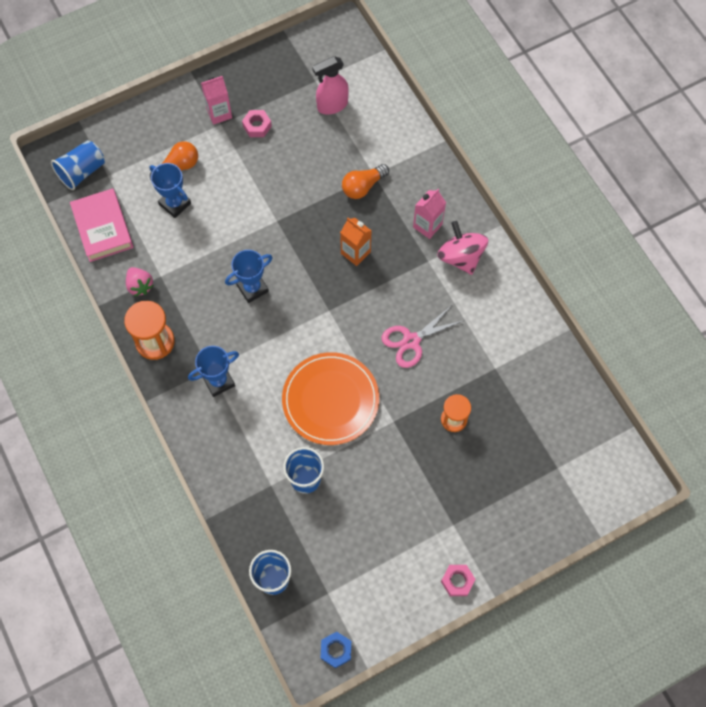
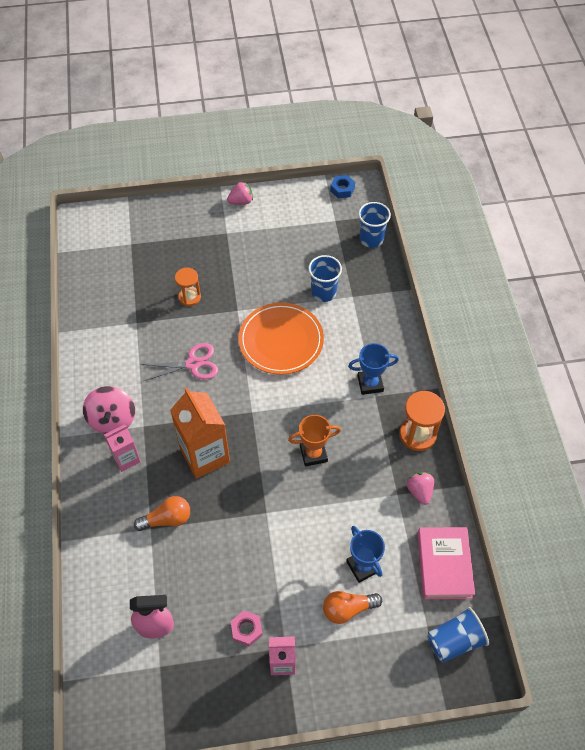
camera: 160 degrees left, 10 degrees down
(252, 288) = (313, 454): blue trophy -> orange trophy
(355, 252) = (205, 455): orange carton -> orange carton, size x1.77
(457, 581) = (241, 201): pink nut -> pink strawberry

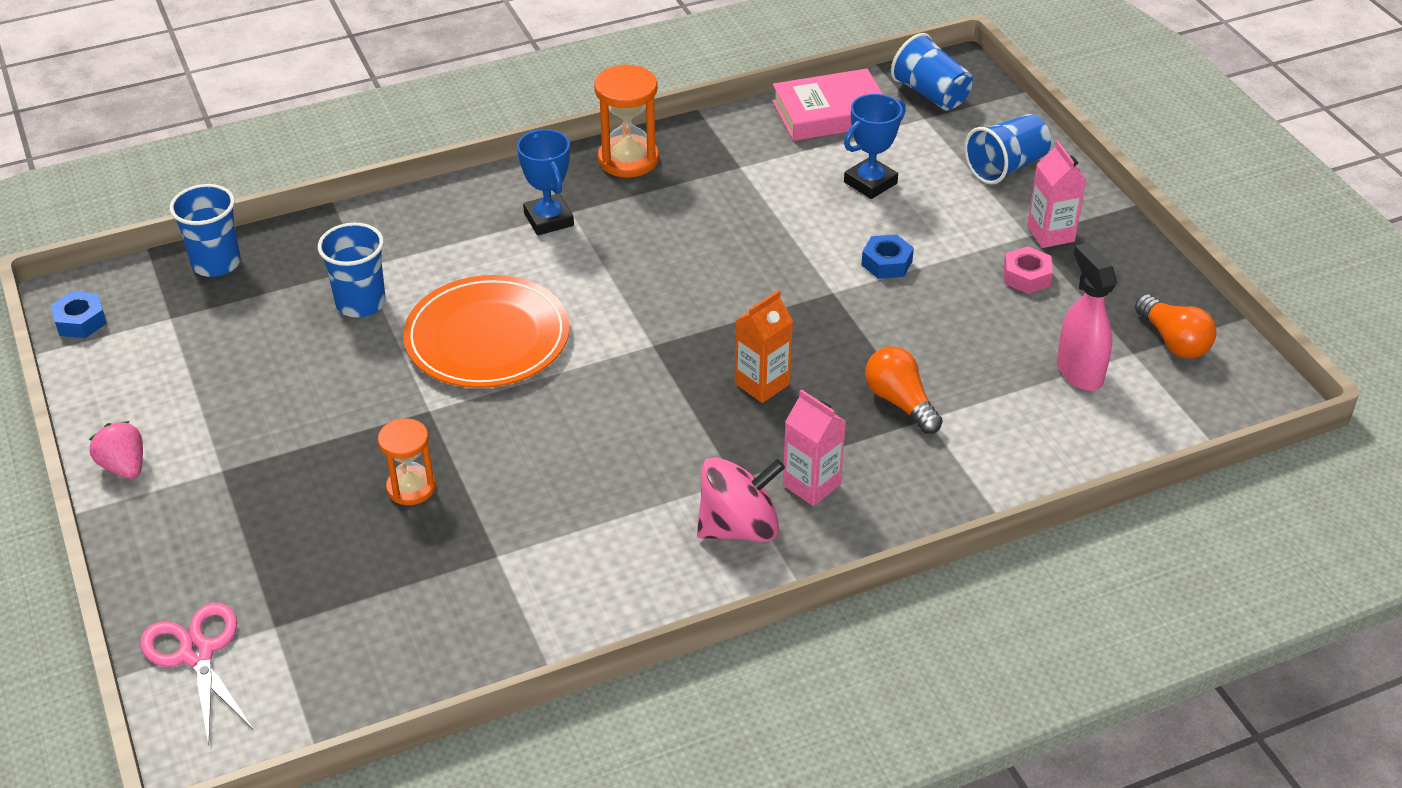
camera: 105 degrees left, 15 degrees down
(193, 364) = (575, 444): pink scissors -> pink scissors (197, 653)
(205, 455) = (762, 384): orange carton -> orange carton, size x0.57
(283, 550) = (886, 263): none -> blue nut
(313, 454) = (706, 260): orange trophy -> none
(348, 609) = (940, 187): orange light bulb -> orange light bulb (1173, 341)
(359, 661) = (1006, 167): none -> blue cup
(419, 491) = (725, 146): pink strawberry -> none

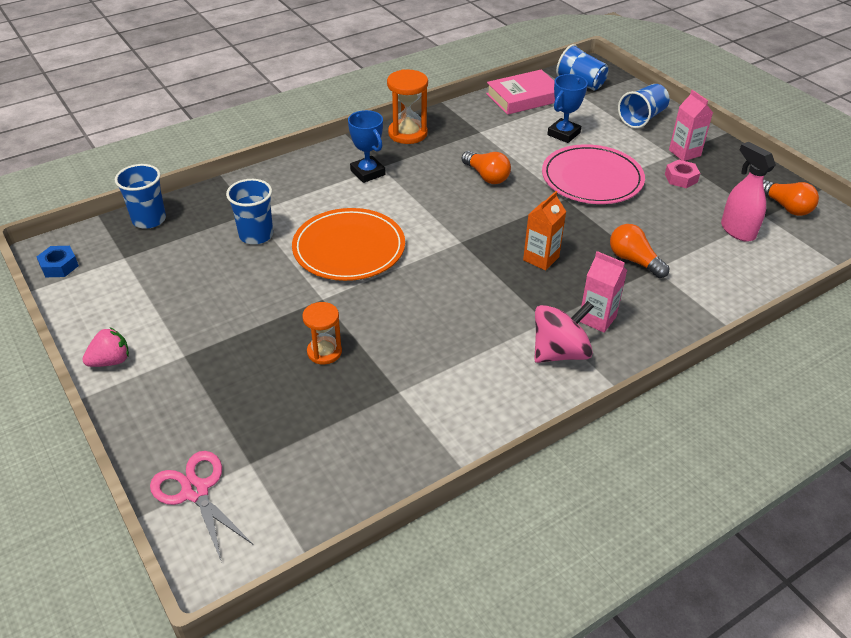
camera: 10 degrees left, 0 degrees up
(124, 466) = (111, 361): pink strawberry -> pink strawberry turned 105 degrees clockwise
(725, 243) = (486, 176): none -> orange light bulb
(886, 263) = (592, 178): blue nut -> pink plate

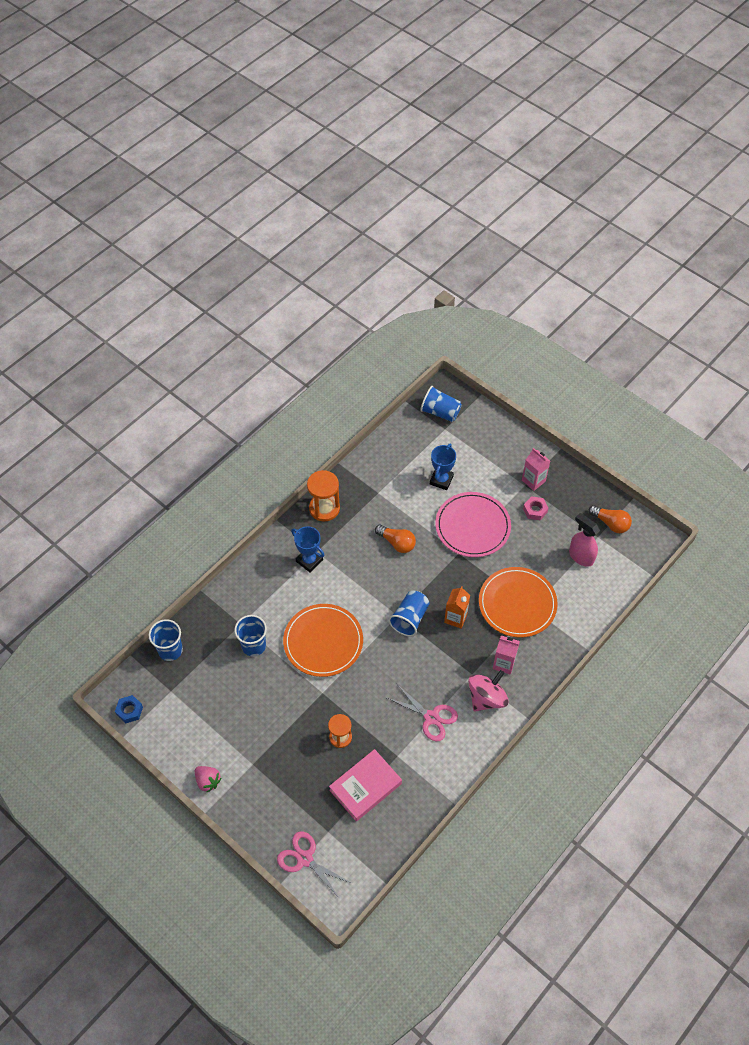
camera: 15 degrees left, 15 degrees up
(111, 361) = (208, 781): pink strawberry -> pink strawberry turned 90 degrees clockwise
(468, 357) = (431, 717): none -> pink scissors
(524, 97) = (401, 442): pink book -> pink book (365, 787)
(634, 260) = (517, 604): orange light bulb -> orange plate
(642, 118) = (495, 446): blue cup -> blue cup (410, 618)

